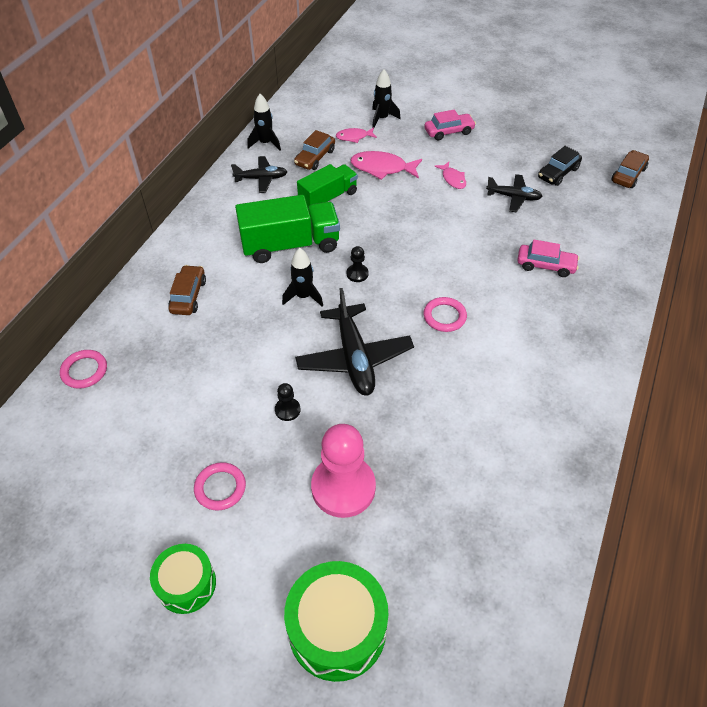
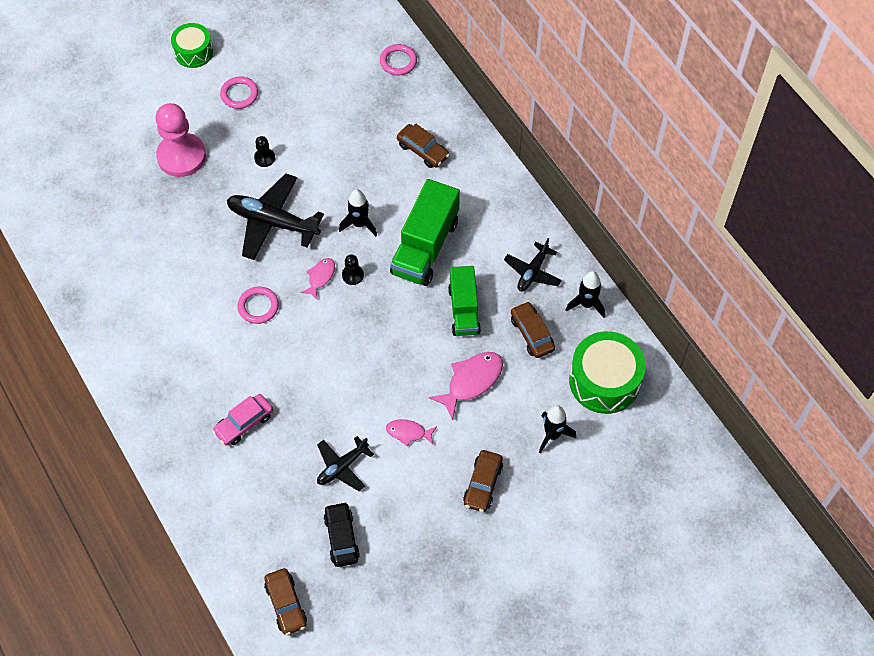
camera: 125 degrees right, 10 degrees up
(337, 629) = (105, 106): green drum -> green drum (604, 381)
(354, 137) = (539, 388): pink fish -> pink fish (320, 277)
(448, 132) = (483, 484): pink car -> brown car

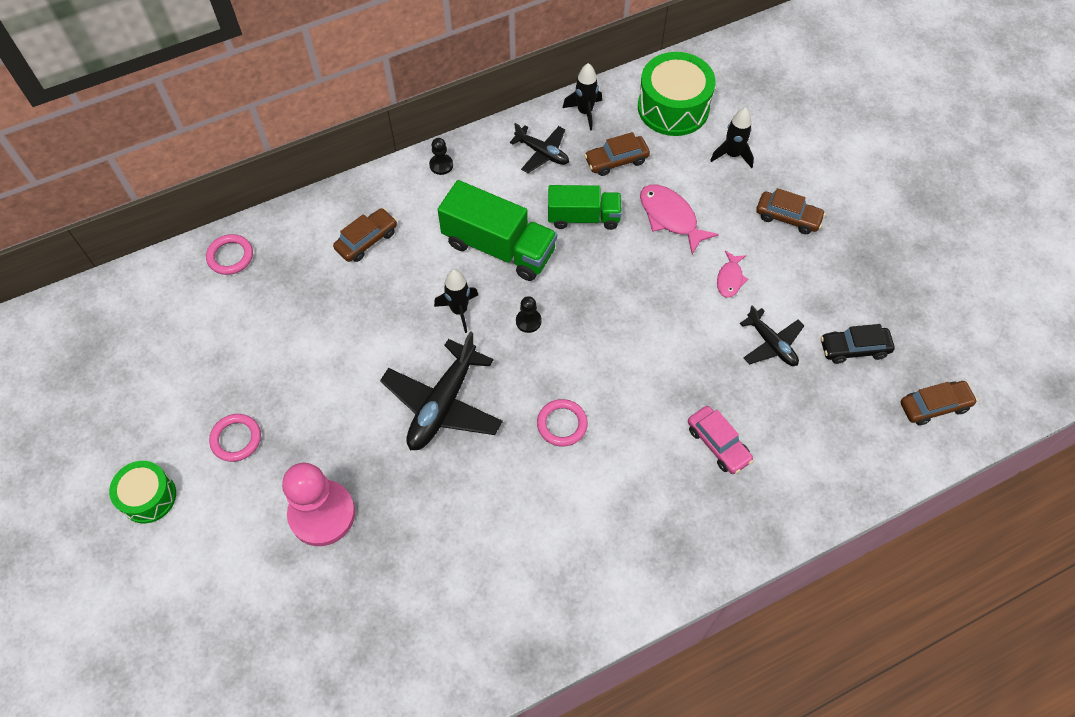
camera: 85 degrees left, 0 degrees up
(264, 158) = (345, 411): black pawn -> black pawn (441, 165)
(320, 277) = (527, 355): pink fish -> none

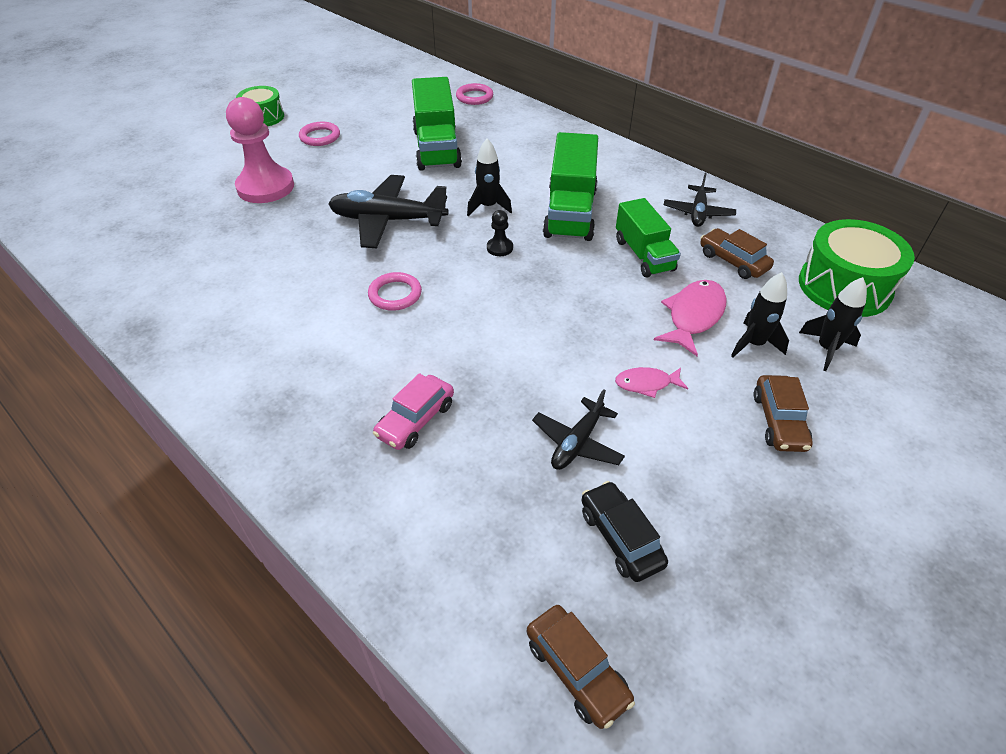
camera: 70 degrees right, 15 degrees down
(326, 325) = (436, 148): none -> green truck
(366, 240) = (529, 146): brown car -> none
(441, 165) = (634, 162): black pawn -> none
(585, 112) = (773, 227): black rocket -> black rocket (754, 344)

